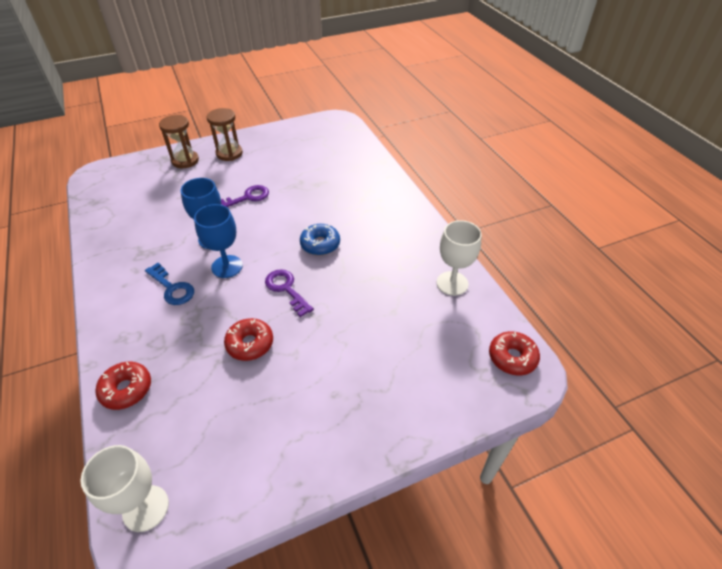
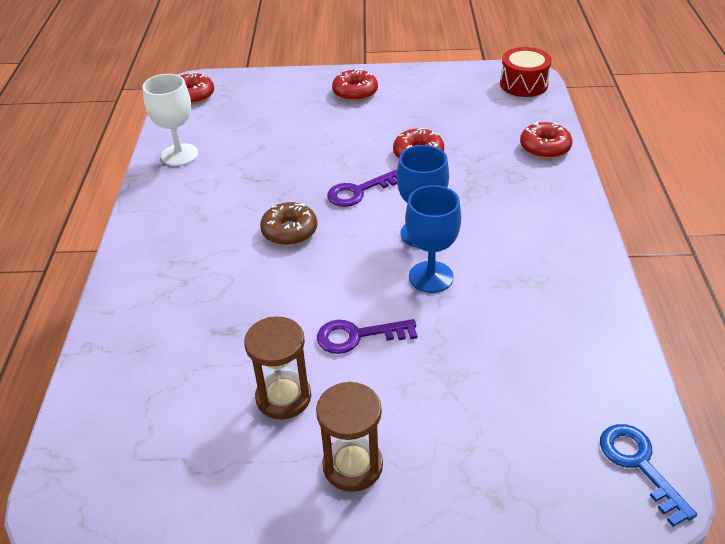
camera: 155 degrees left, 5 degrees down
(145, 508) = (523, 84): white goblet -> red drum
(172, 288) = (495, 225): blue key -> blue key (639, 465)
(185, 160) = (452, 473): brown hourglass -> brown hourglass (283, 397)
(286, 289) = (359, 191): purple key -> purple key turned 75 degrees clockwise
(320, 244) = (289, 231): blue donut -> brown donut
(349, 419) = (355, 92): none -> red donut

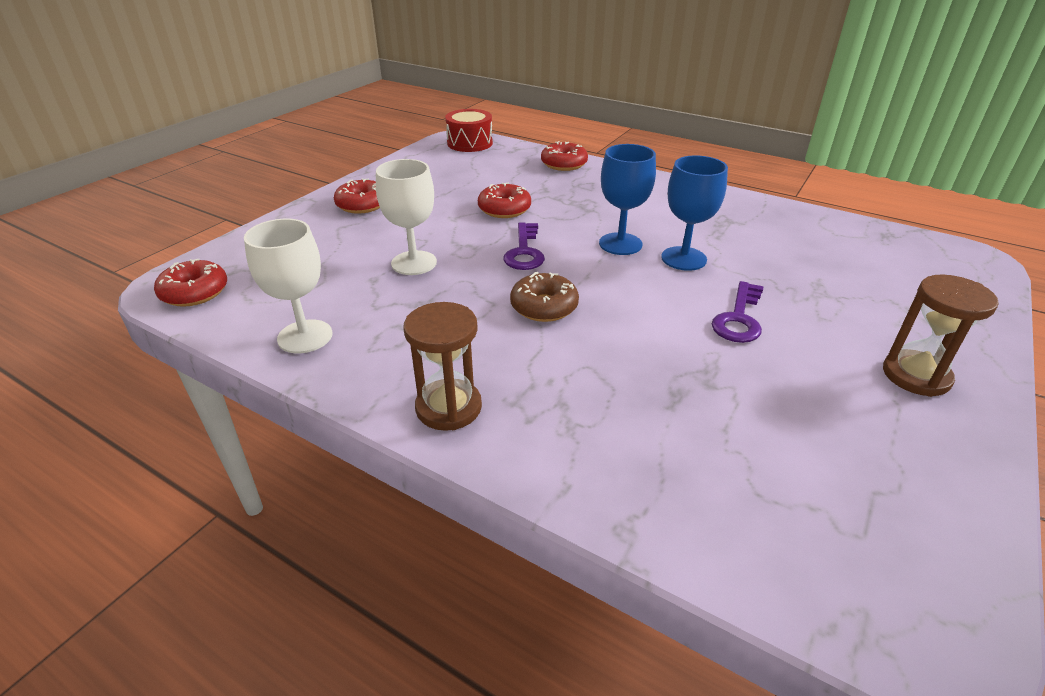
camera: 60 degrees left, 5 degrees down
(283, 397) = (804, 388): brown hourglass -> brown hourglass (448, 407)
(296, 152) = (414, 263): none -> white goblet
(639, 465) = (944, 252): blue key -> none

